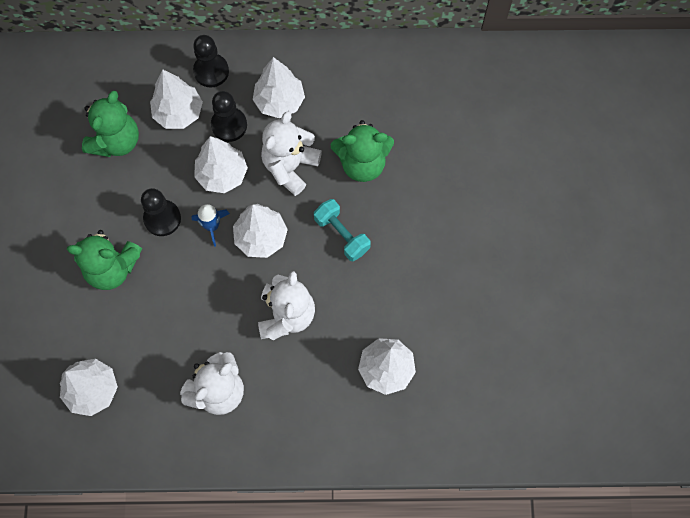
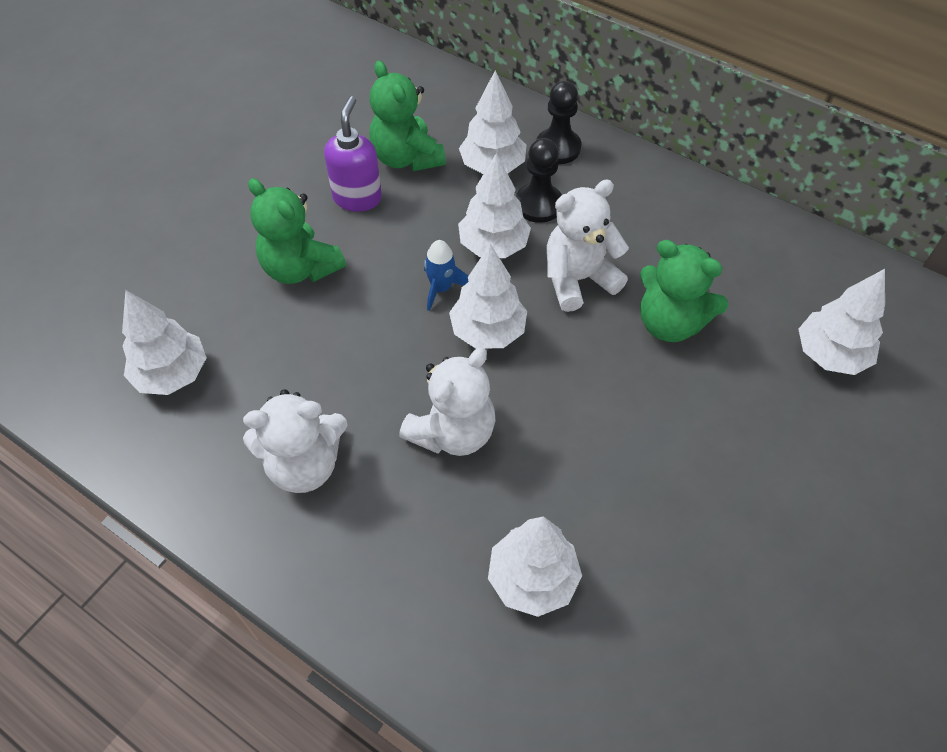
camera: 35 degrees right, 15 degrees down
(107, 193) = (357, 198): none -> purple soap dispenser
(116, 141) = (406, 158): green teddy bear -> green teddy bear turned 90 degrees clockwise
(162, 218) = (393, 251): black pawn -> none
(279, 101) = (613, 211): white tree -> white tree (830, 355)
(342, 234) = (588, 384): turquoise dumbbell -> none

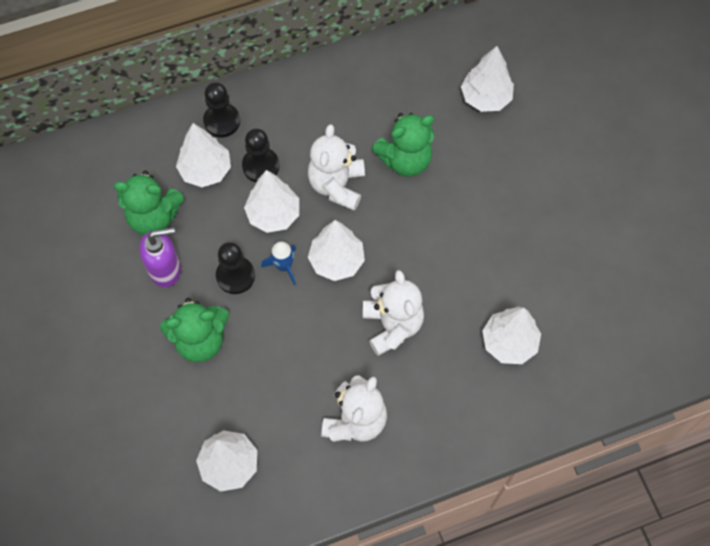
camera: 55 degrees left, 10 degrees up
(357, 198) = (165, 269): purple soap dispenser -> purple soap dispenser turned 120 degrees clockwise
(396, 255) = (235, 276): none -> black pawn

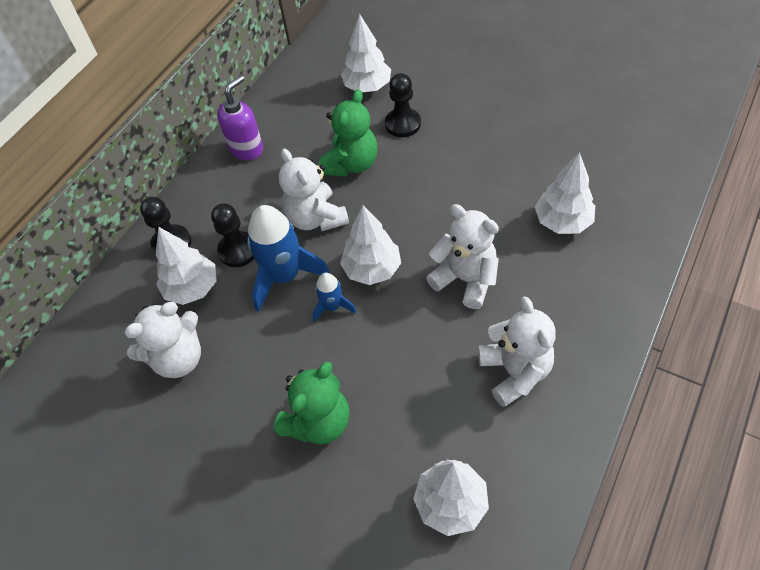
camera: 35 degrees left, 10 degrees down
(154, 217) = (178, 358): green teddy bear -> white teddy bear
(165, 269) = (230, 391): purple soap dispenser -> purple soap dispenser (247, 149)
(235, 276) = (298, 346): black pawn -> black pawn (403, 124)
(273, 214) = (285, 276): white tree -> blue rocket

